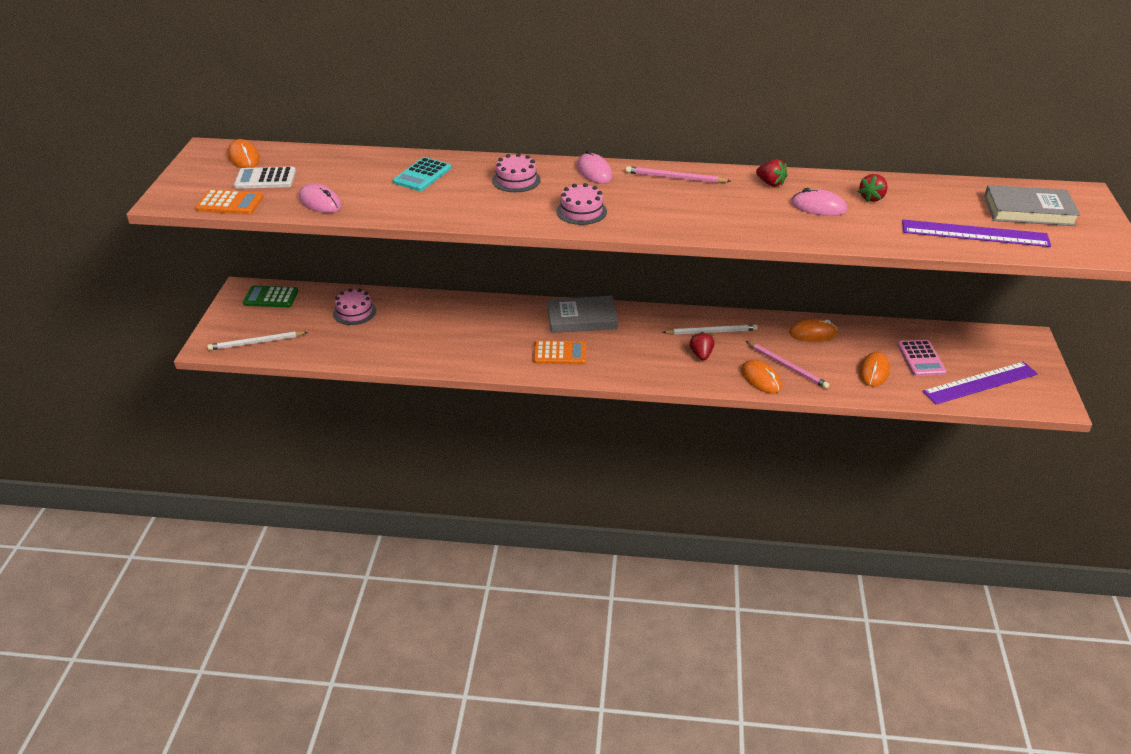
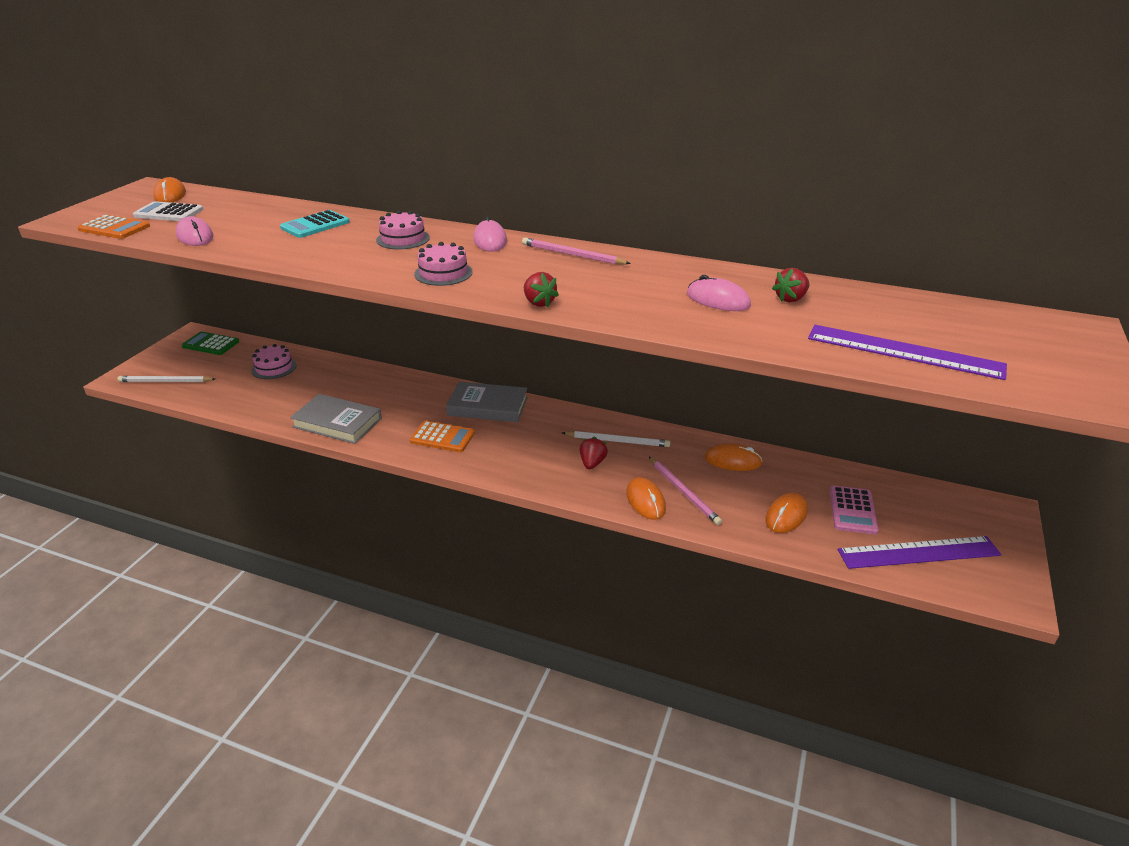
camera: 15 degrees right, 5 degrees down
(770, 183) = (677, 271): red strawberry -> red strawberry (538, 303)
(1028, 210) = (993, 336): grey book -> grey book (337, 423)

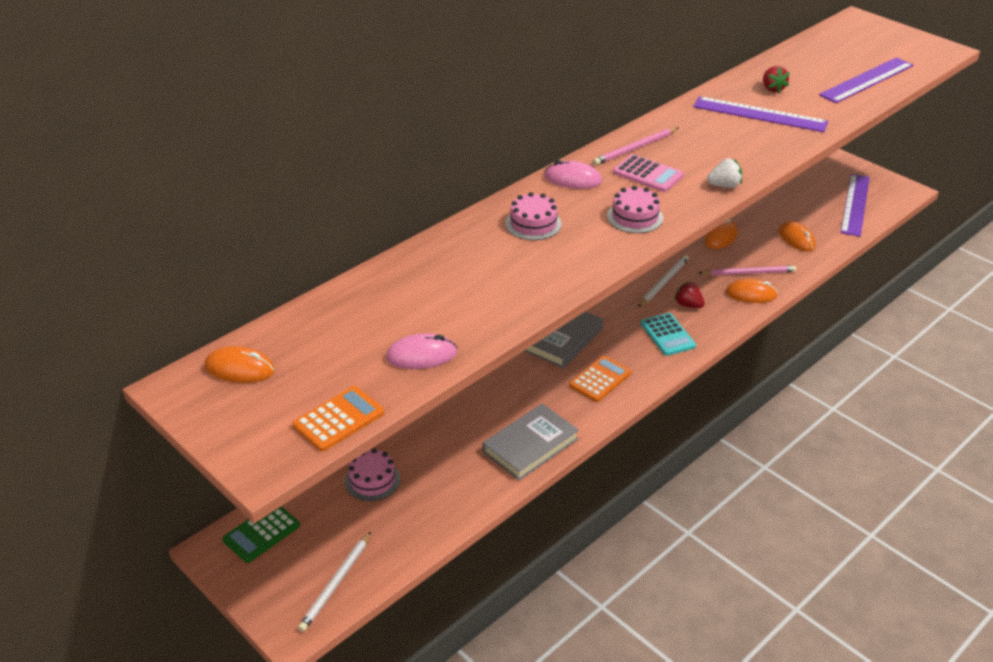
camera: 65 degrees left, 5 degrees up
(168, 213) = (315, 372): white calculator -> none
(315, 225) = (450, 270): turquoise calculator -> turquoise calculator (667, 335)
(538, 303) = (724, 185): red strawberry -> white strawberry
(718, 300) = (759, 114): pink mouse -> purple ruler
(852, 510) = (803, 210): pink calculator -> pink calculator (647, 174)

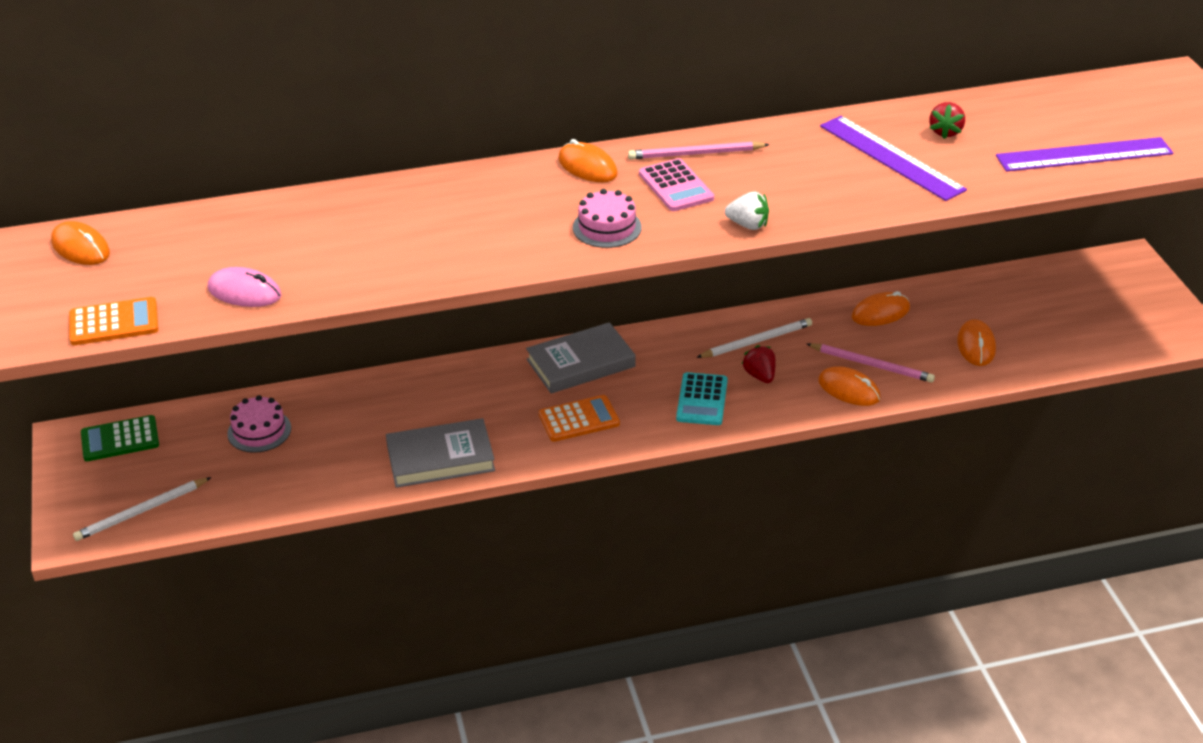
camera: 30 degrees right, 0 degrees up
(533, 224) = (493, 200): pink cake -> none
(572, 179) = (587, 167): pink mouse -> orange mouse
(855, 204) = (1101, 330): purple ruler -> none

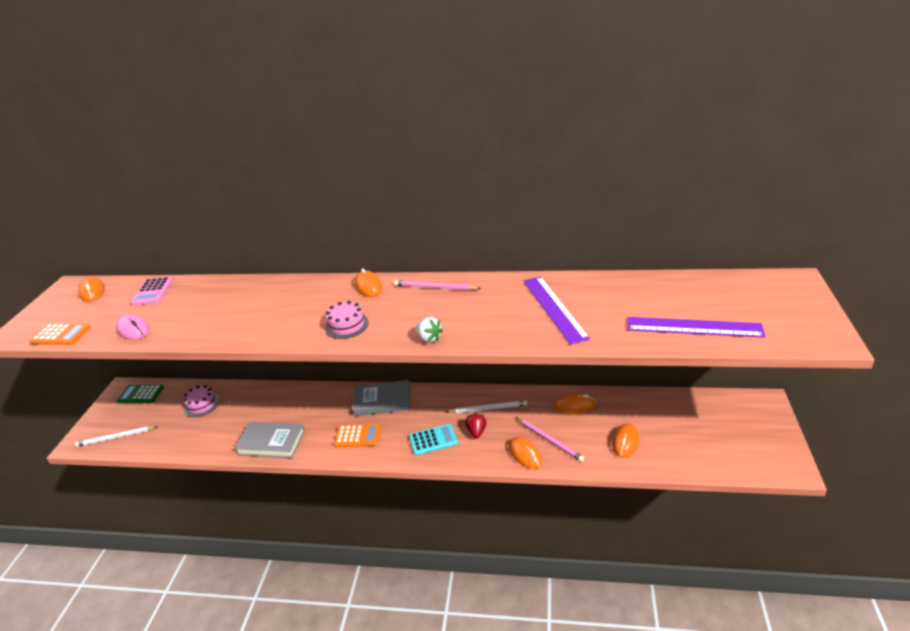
camera: 25 degrees right, 5 degrees down
(676, 186) = (407, 306): pink calculator -> pink calculator (152, 291)
(702, 400) = (433, 440): turquoise calculator -> turquoise calculator turned 135 degrees counterclockwise
(945, 132) = (603, 296): red strawberry -> none

